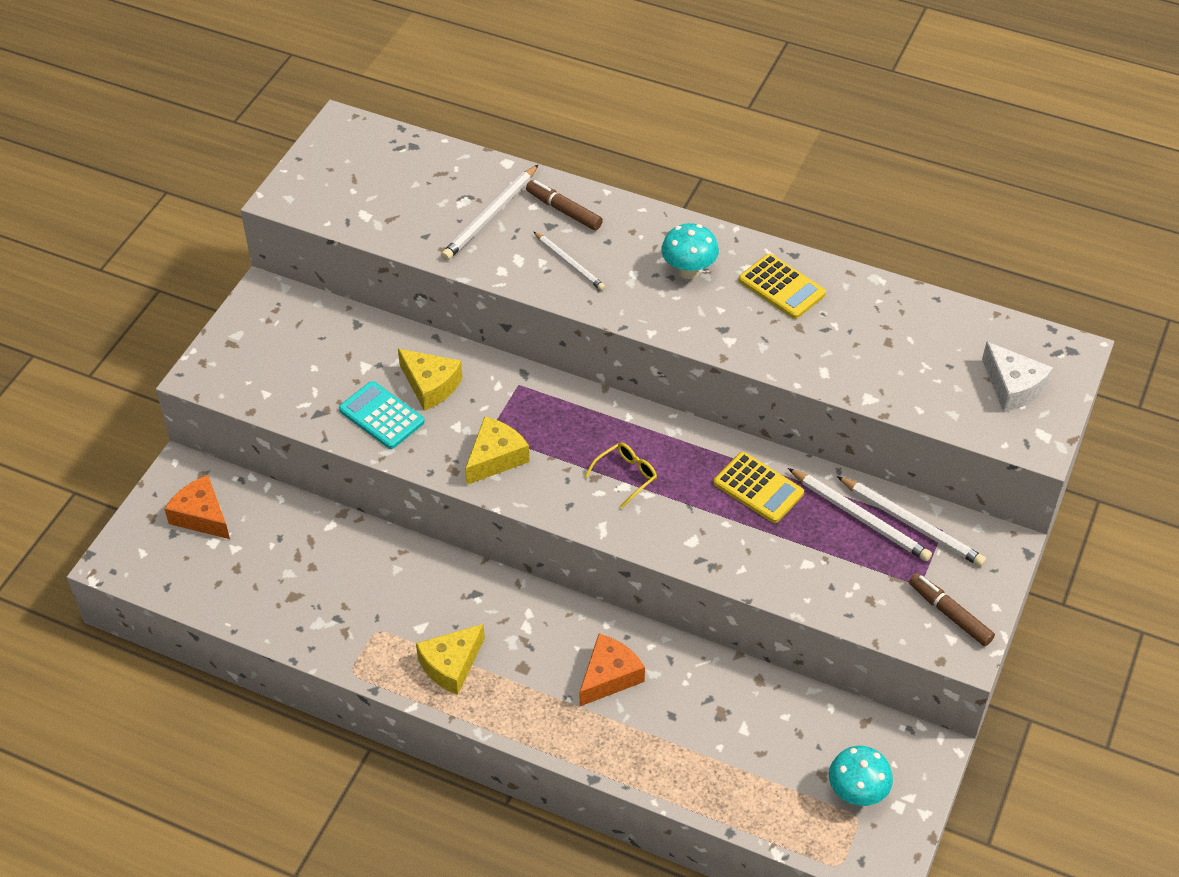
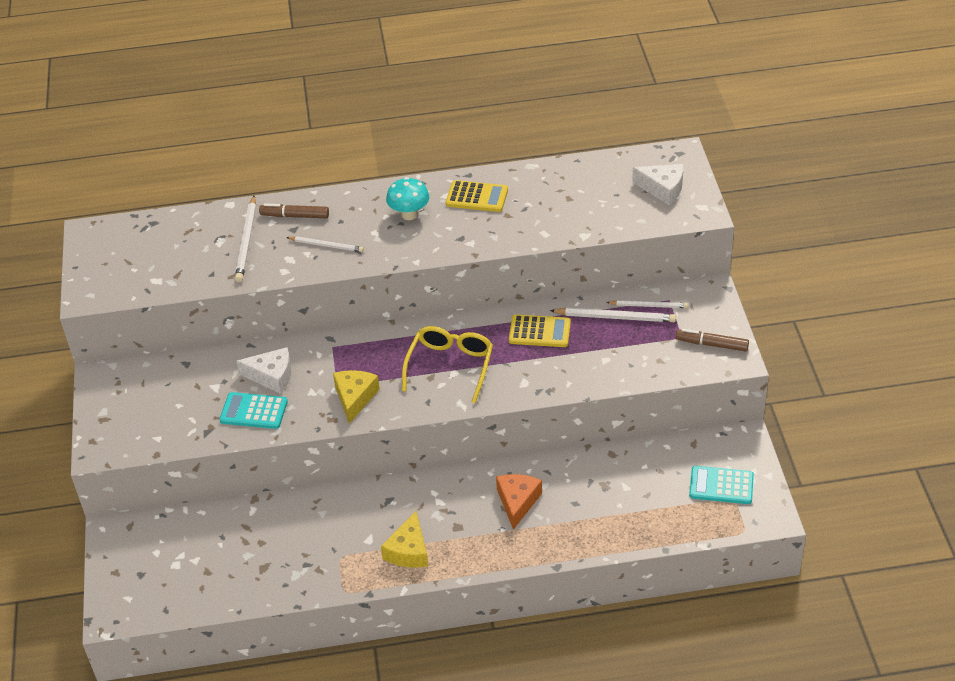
camera: 30 degrees left, 5 degrees down
(201, 516) = (153, 552): orange cheese -> none
(430, 385) = (272, 376): yellow cheese -> white cheese
(626, 476) = (450, 366): yellow glasses -> yellow glasses, size x1.81
(856, 793) = (721, 485): turquoise mushroom -> turquoise calculator
(912, 524) = (648, 305): white pencil -> white pencil, size x0.65

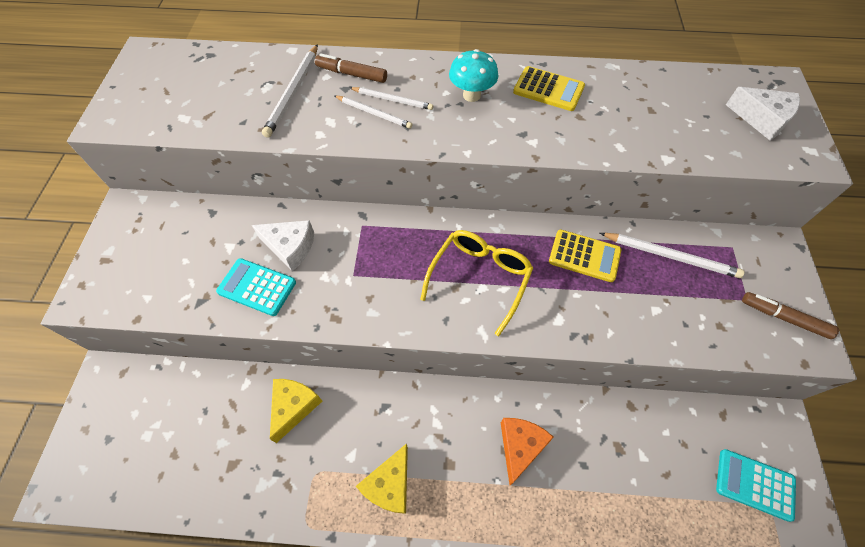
camera: 10 degrees right, 15 degrees up
(355, 398) = (367, 295): yellow cheese -> yellow cheese (294, 407)
(648, 305) = (709, 249): white pencil -> white pencil (392, 100)

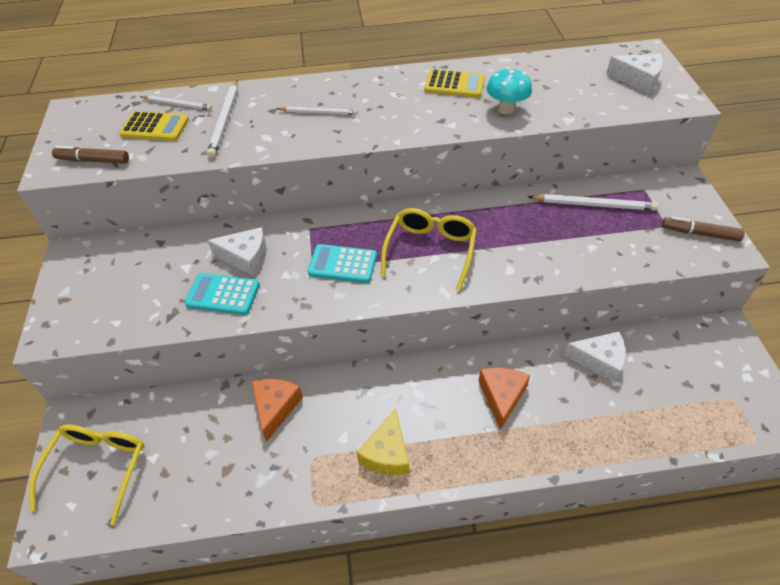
camera: 10 degrees left, 10 degrees down
(116, 433) = (98, 467): none -> yellow glasses
(294, 407) = (275, 408): yellow cheese -> orange cheese
(352, 74) = (275, 98): brown marker -> brown marker (93, 160)
(374, 113) = (305, 125): white pencil -> white pencil (177, 104)
(471, 95) = (388, 99): turquoise mushroom -> turquoise mushroom (506, 109)
(584, 256) = (519, 217): yellow calculator -> yellow calculator (155, 127)
(632, 427) = (599, 360): none -> white cheese
(754, 484) = (717, 383): turquoise calculator -> turquoise calculator (342, 264)

